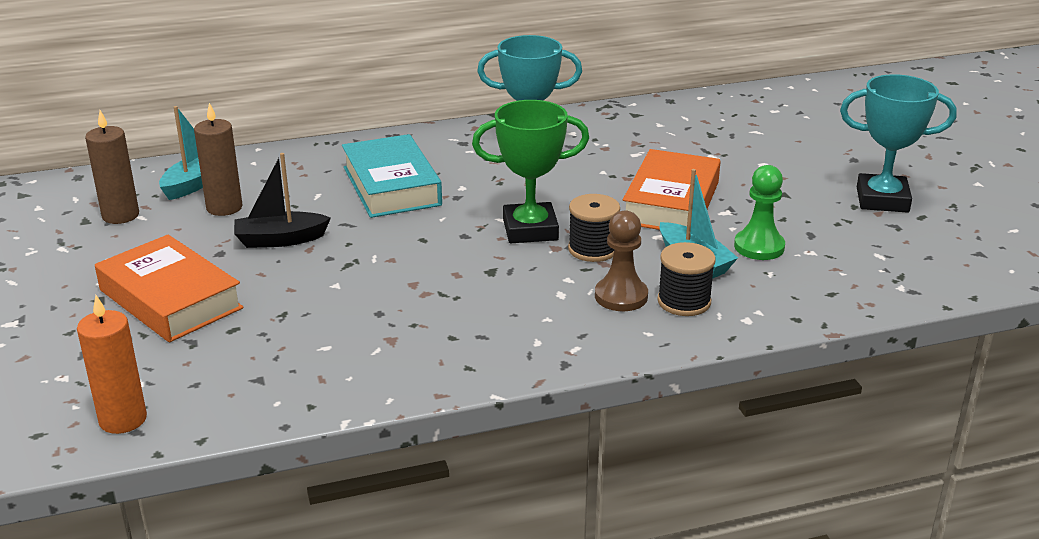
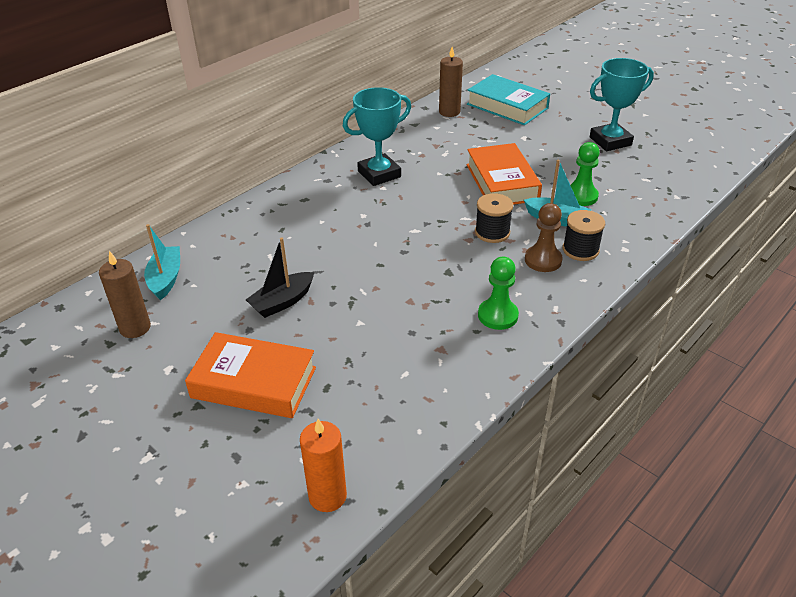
camera: 30 degrees left, 10 degrees up
(224, 207) = (211, 291): brown candle -> brown candle (449, 112)
(392, 186) = (315, 230): turquoise book -> turquoise book (507, 106)
(495, 331) = (497, 315): none -> green pawn
(530, 230) = (440, 232): green trophy -> none

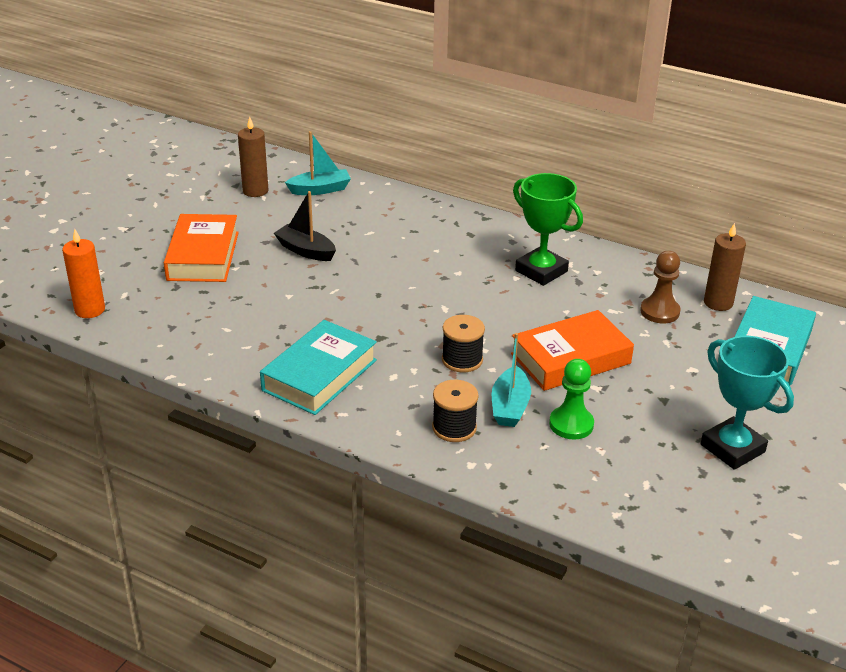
camera: 75 degrees right, 5 degrees down
(379, 174) = (541, 271): turquoise trophy -> green trophy
(497, 315) = (319, 375): green pawn -> turquoise book
(543, 260) = (423, 400): brown pawn -> brown pawn (659, 312)

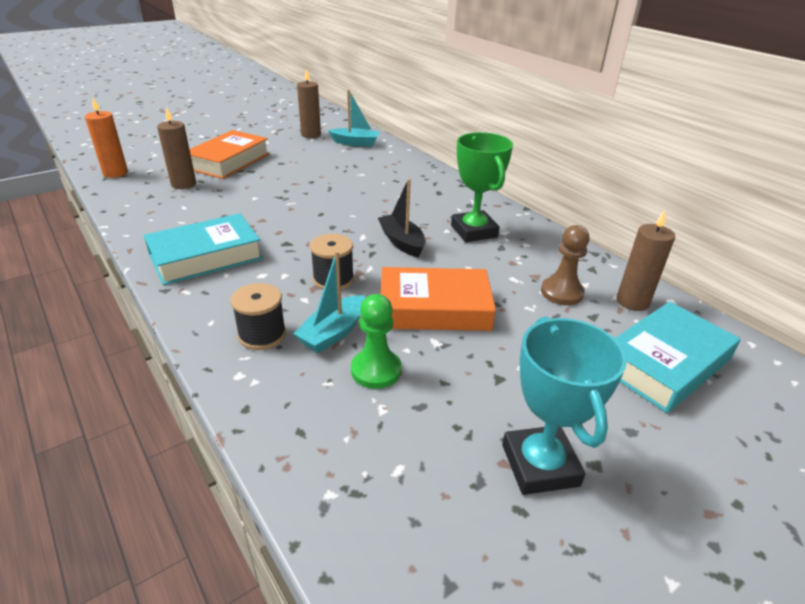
camera: 25 degrees right, 0 degrees up
(190, 301) = (183, 184): none -> brown candle
(305, 250) = (301, 174): black boat -> black boat (402, 242)

